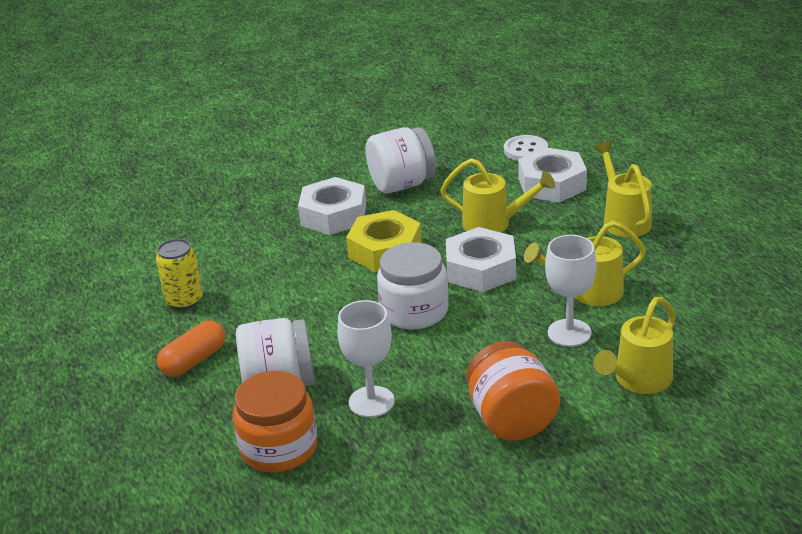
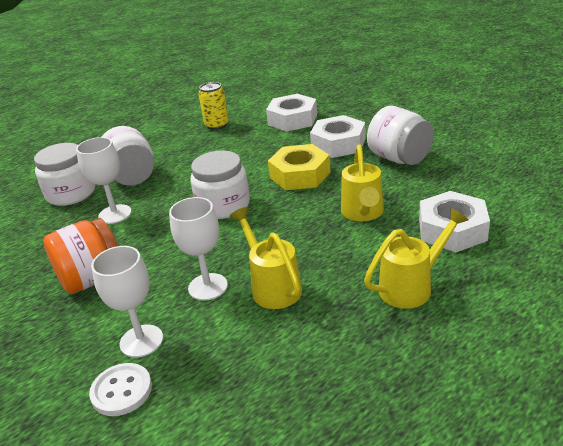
camera: 75 degrees right, 0 degrees up
(194, 360) = (156, 145): orange capsule -> none
(279, 448) = (71, 193): orange jar -> white jar
(480, 269) = (290, 222): white nut -> white nut (292, 119)
(525, 150) = (505, 202): white button -> white button (121, 391)
(638, 381) = (141, 341): yellow watering can -> white goblet

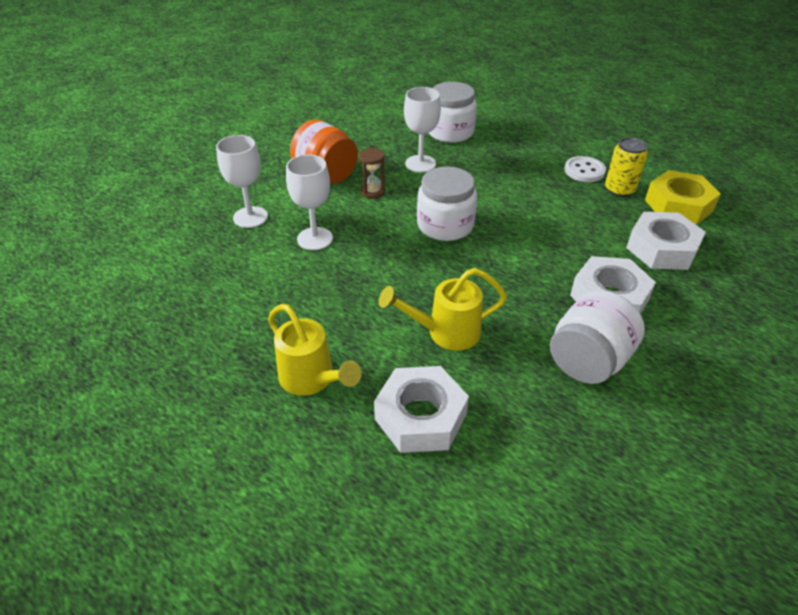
camera: 75 degrees right, 10 degrees up
(121, 391) = (200, 220): white button -> white button (584, 171)
(132, 177) = (486, 158): white jar -> none
(145, 246) = (372, 192): none -> brown hourglass
(272, 286) = (314, 278): yellow watering can -> none
(300, 175) = (520, 272): yellow nut -> yellow nut (678, 205)

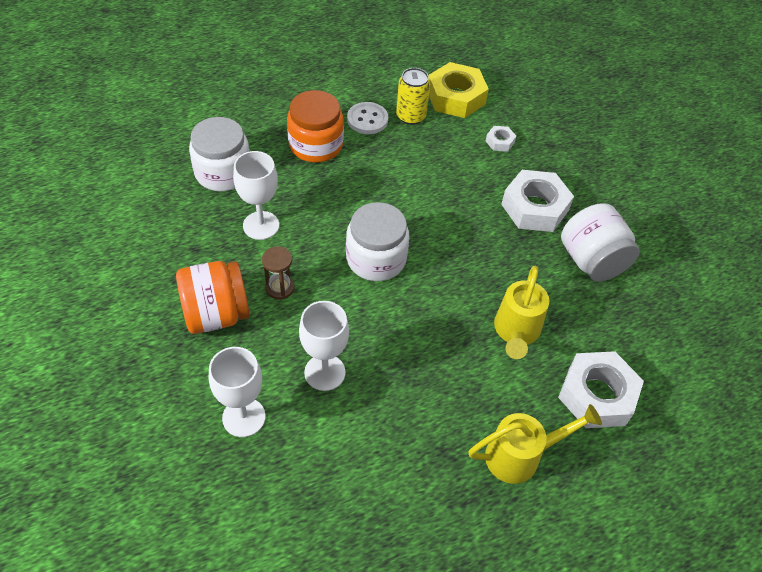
camera: 65 degrees left, 10 degrees up
(525, 158) = (316, 145): none -> orange jar
(662, 249) = (500, 142): white nut -> white nut, size x0.46

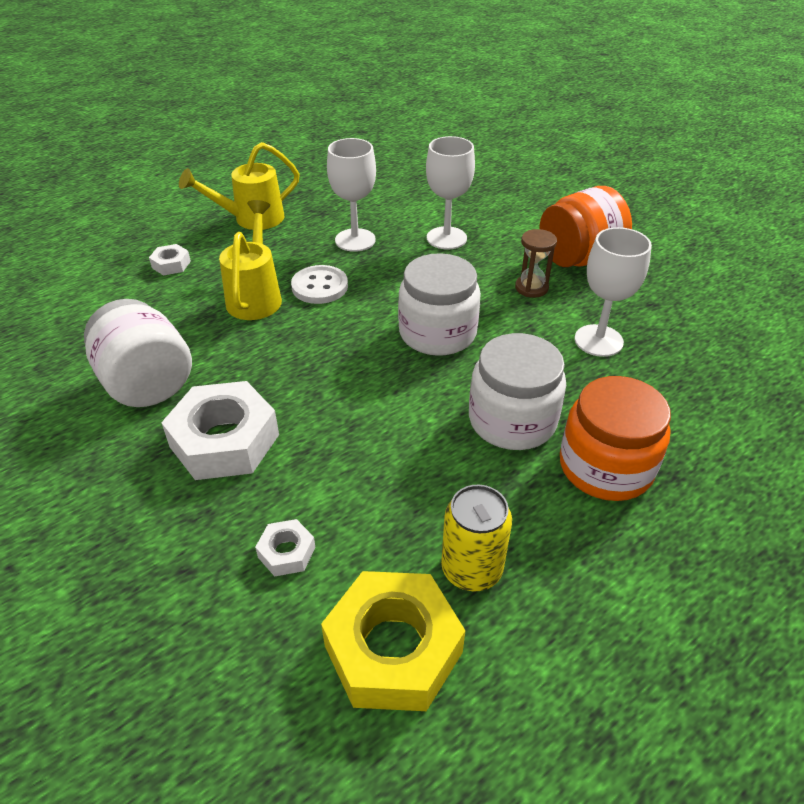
camera: 170 degrees right, 10 degrees down
(223, 172) = (702, 393): white jar -> white jar (512, 420)
(244, 417) = (500, 204): white goblet -> white goblet (355, 240)
(367, 119) = (548, 540): white button -> white button (320, 286)
(597, 395) = (171, 264): white nut -> white nut, size x0.46

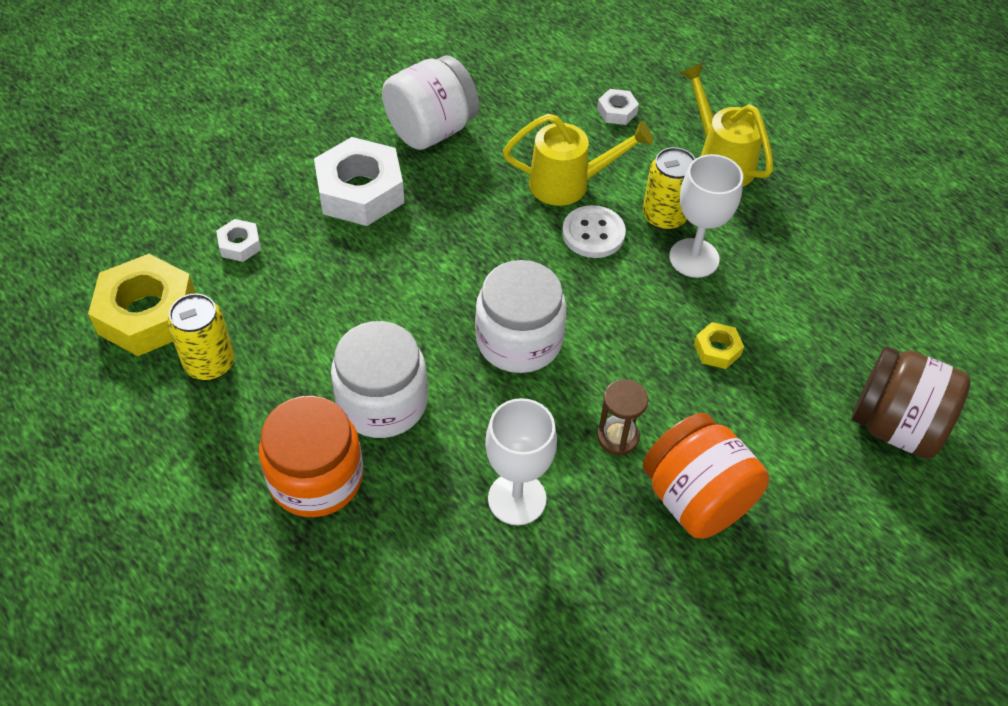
camera: 85 degrees right, 10 degrees up
(307, 250) = (664, 217): none -> yellow can
(446, 238) = (717, 350): white goblet -> yellow nut
(506, 181) = (895, 425): none -> brown jar

